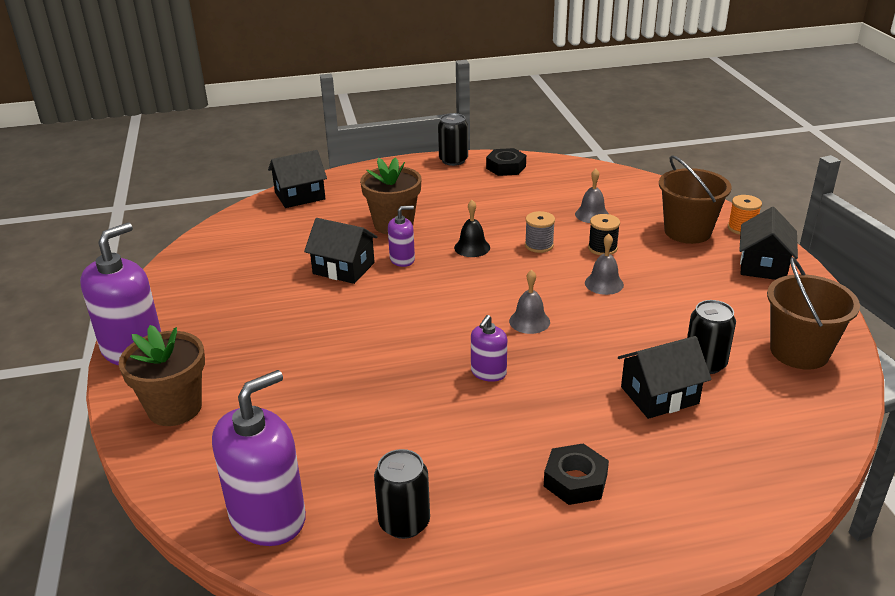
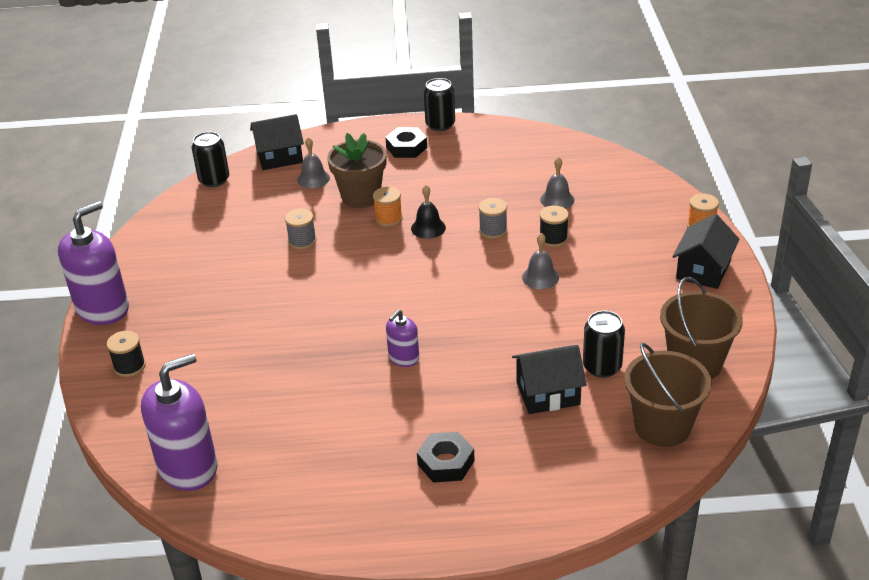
camera: 10 degrees right, 5 degrees up
(175, 408) = (129, 366): brown flower pot -> black spool
(343, 268) = (302, 241): black house -> grey spool
(402, 259) = (359, 236): purple soap dispenser -> none
(404, 522) = (295, 483): black can -> black can (214, 180)
(428, 242) = (388, 219): none -> orange spool
(506, 167) = (490, 137): black nut -> black nut (406, 147)
(529, 321) = (457, 310): grey bell -> grey bell (313, 179)
(687, 231) = (644, 226): brown bucket -> brown bucket (662, 426)

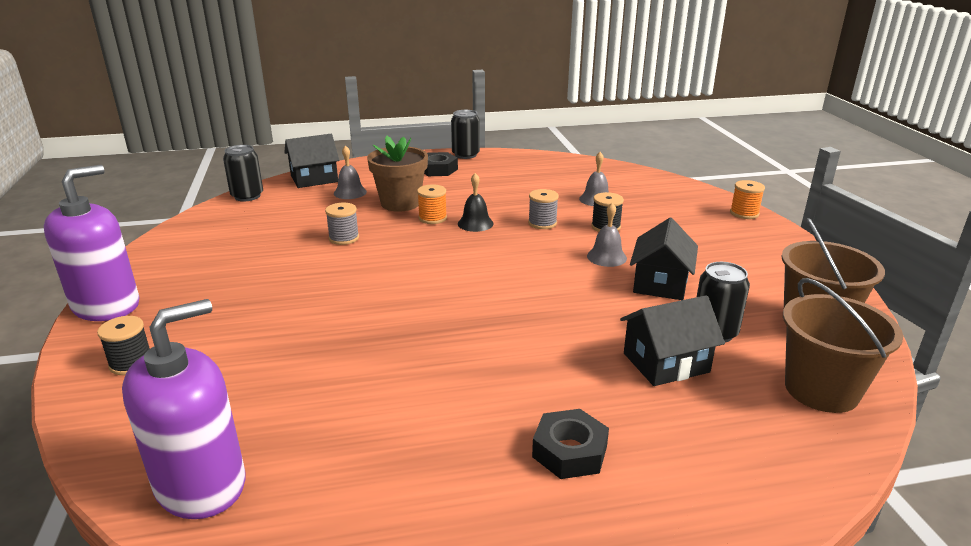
camera: 10 degrees left, 10 degrees down
(403, 358) = (480, 336): purple soap dispenser -> none
(703, 270) = (768, 245): black house -> black house (660, 283)

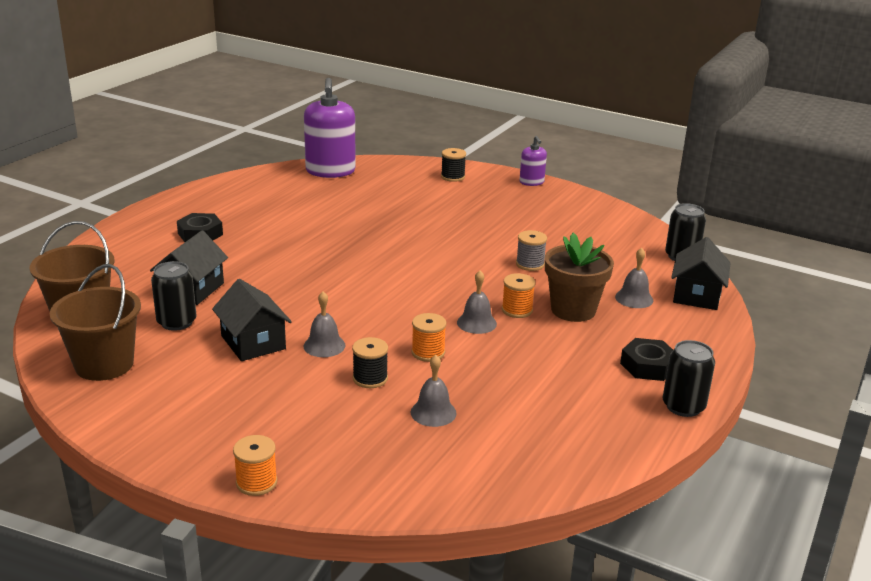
camera: 130 degrees right, 0 degrees up
(106, 306) = (531, 182): purple soap dispenser -> purple soap dispenser, size x0.51
(475, 223) = (476, 323): black bell -> grey bell
(542, 223) = (428, 352): grey spool -> orange spool

